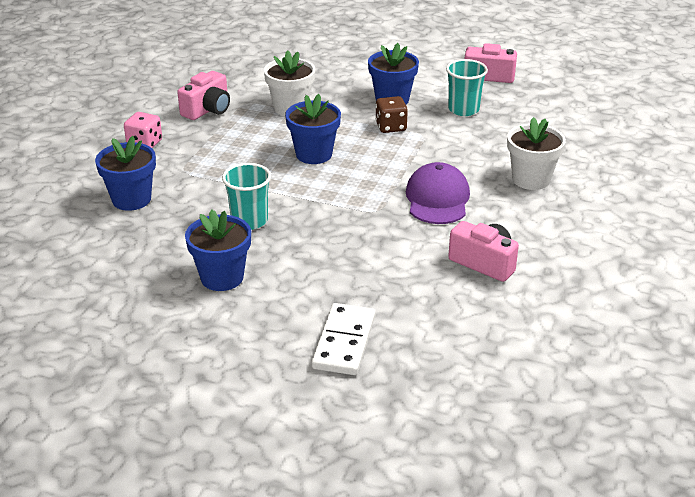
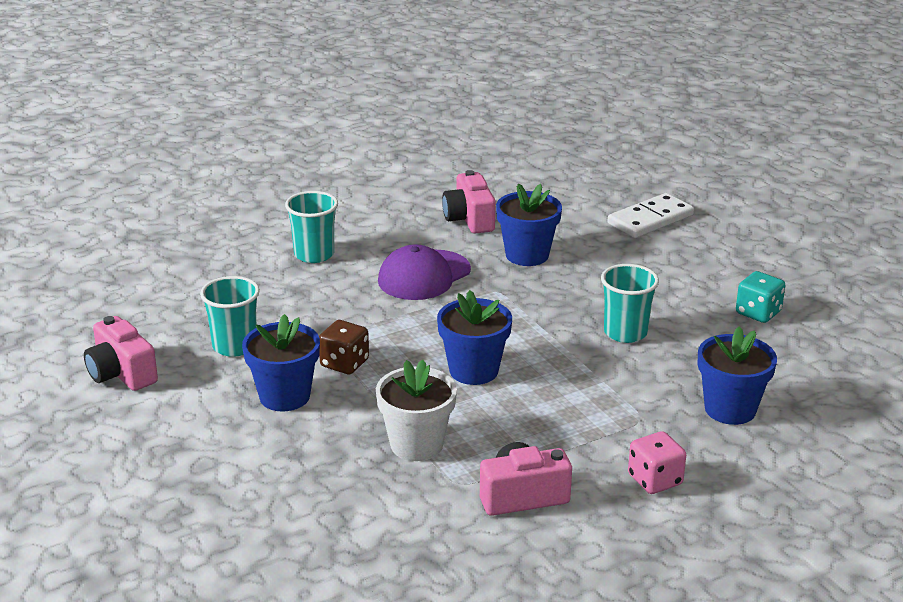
camera: 140 degrees left, 5 degrees down
(166, 283) = (758, 313): none -> turquoise dice
(222, 277) = (702, 297): blue flower pot -> blue flower pot (527, 255)
(531, 179) = (314, 254): white flower pot -> turquoise cup

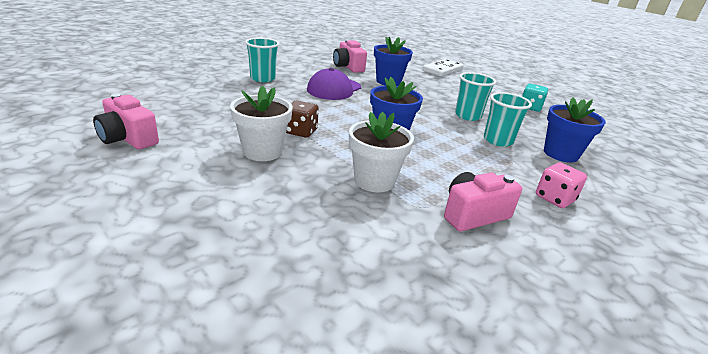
camera: 15 degrees left, 0 degrees up
(234, 346) = (218, 122): turquoise cup -> turquoise cup (498, 140)
(284, 396) = (262, 151): blue flower pot -> white flower pot

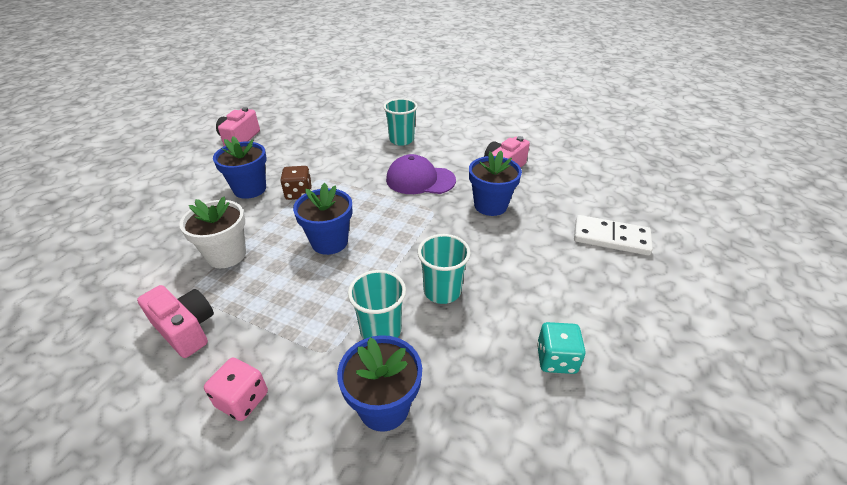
camera: 70 degrees right, 10 degrees up
(262, 151) = (250, 189): white flower pot -> blue flower pot

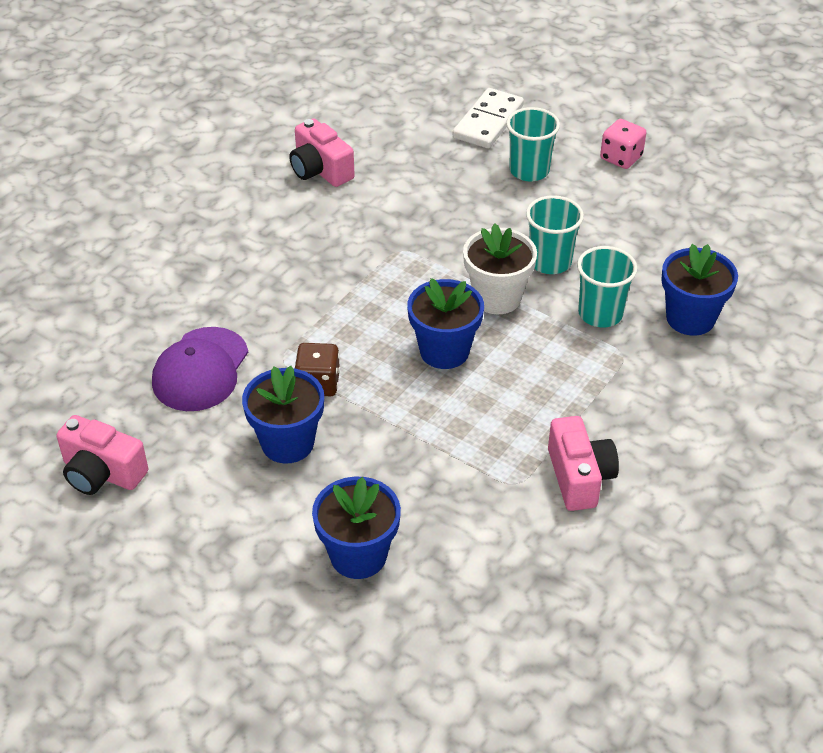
camera: 80 degrees left, 5 degrees up
(186, 329) = (579, 477): pink camera -> pink camera turned 120 degrees clockwise
(226, 255) = (449, 454): white flower pot -> white flower pot (497, 298)
(242, 400) = (677, 418): pink dice -> pink dice (621, 158)
(401, 140) = (196, 260): turquoise cup -> turquoise cup (529, 171)
(420, 180) = (322, 253): purple cap -> purple cap (200, 370)
(490, 205) = (403, 198): blue flower pot -> blue flower pot (358, 555)
(556, 359) = (647, 202): turquoise dice -> none

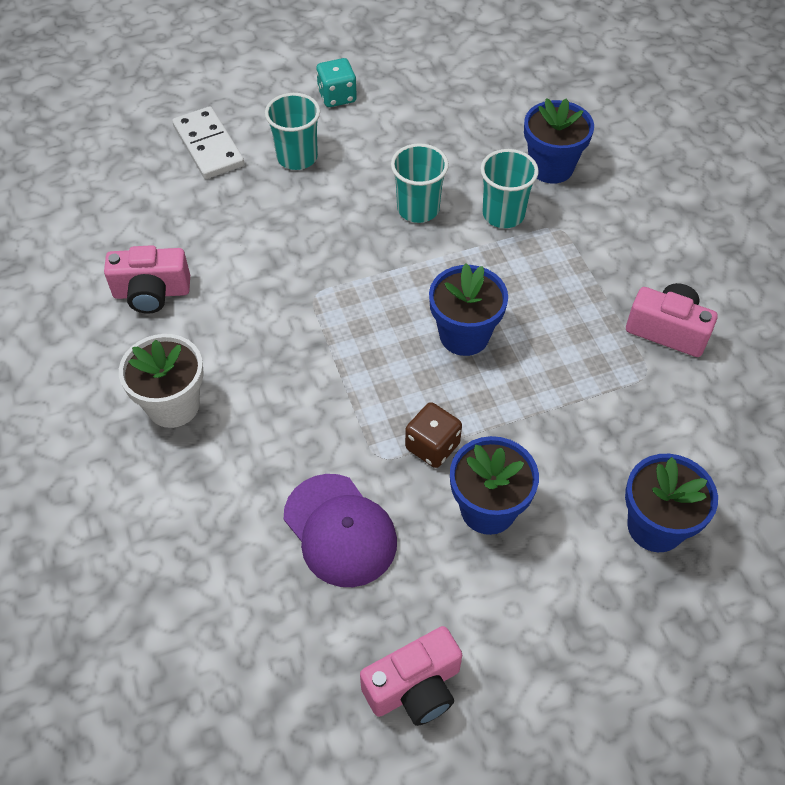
camera: 55 degrees left, 10 degrees up
(497, 298) = (430, 265): white flower pot -> white flower pot (173, 405)
(621, 158) = (337, 96): pink dice -> turquoise dice

